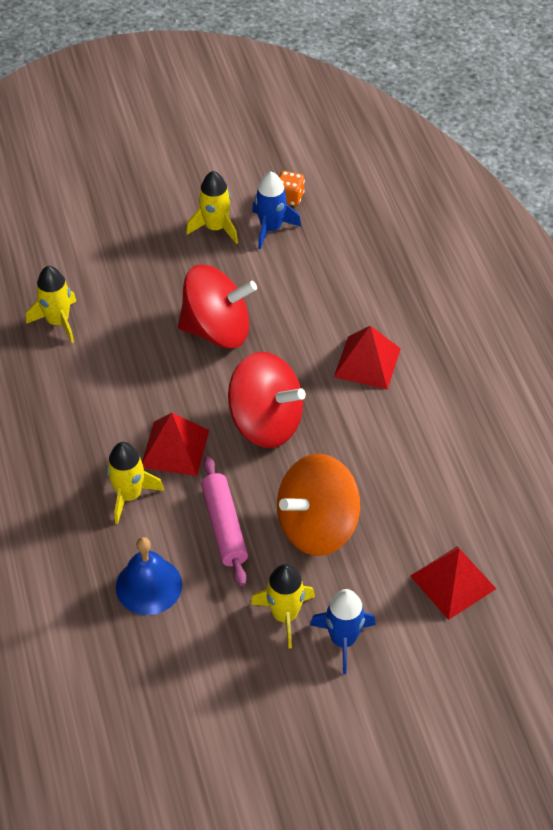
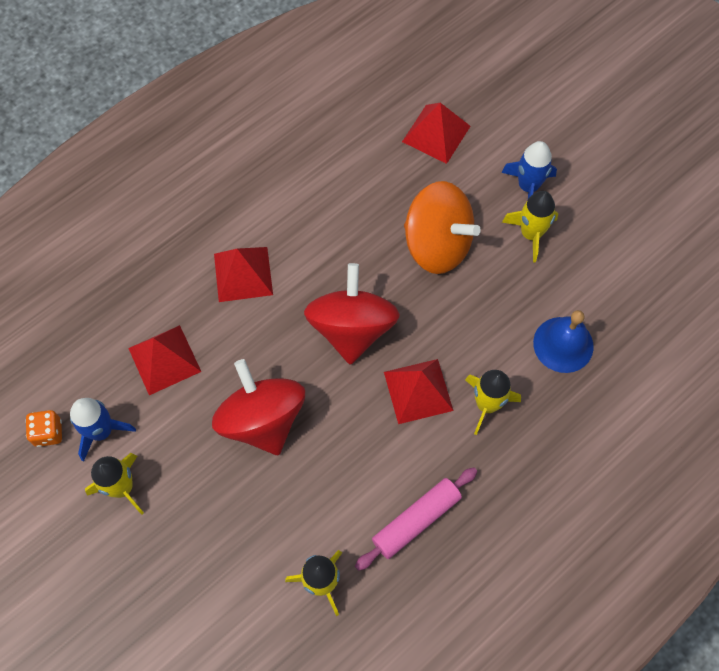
camera: 115 degrees left, 15 degrees up
(224, 526) = (475, 313): pink rolling pin -> pink rolling pin (416, 521)
(312, 284) = (164, 359): none -> red pyramid

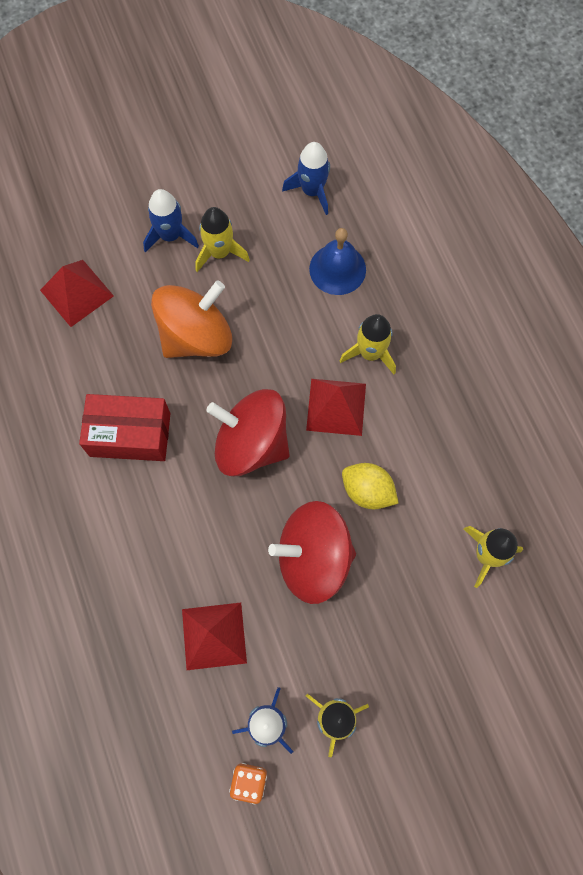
camera: 70 degrees left, 5 degrees up
(243, 274) = (151, 527): red pyramid -> none
(321, 226) = (130, 435): none -> red box
(344, 447) = (367, 491): none -> yellow lemon
(416, 521) = (456, 452): pink rolling pin -> none
(637, 292) = (312, 191): none -> blue rocket

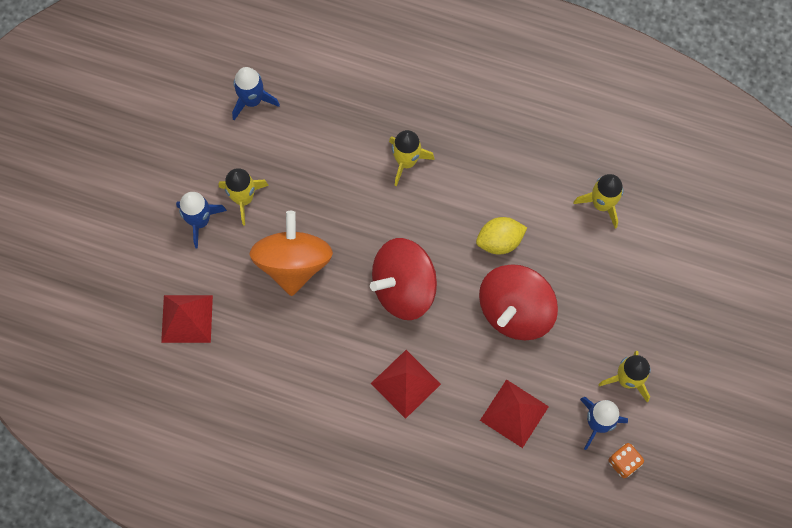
camera: 50 degrees left, 0 degrees up
(130, 435) = (328, 362): red box -> none
(336, 406) = (425, 213): red pyramid -> red pyramid (405, 383)
(337, 269) = (327, 132): blue bell -> none

